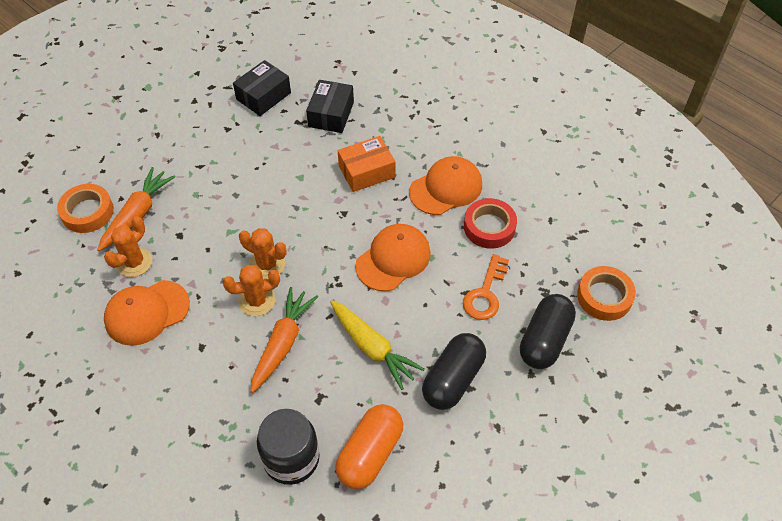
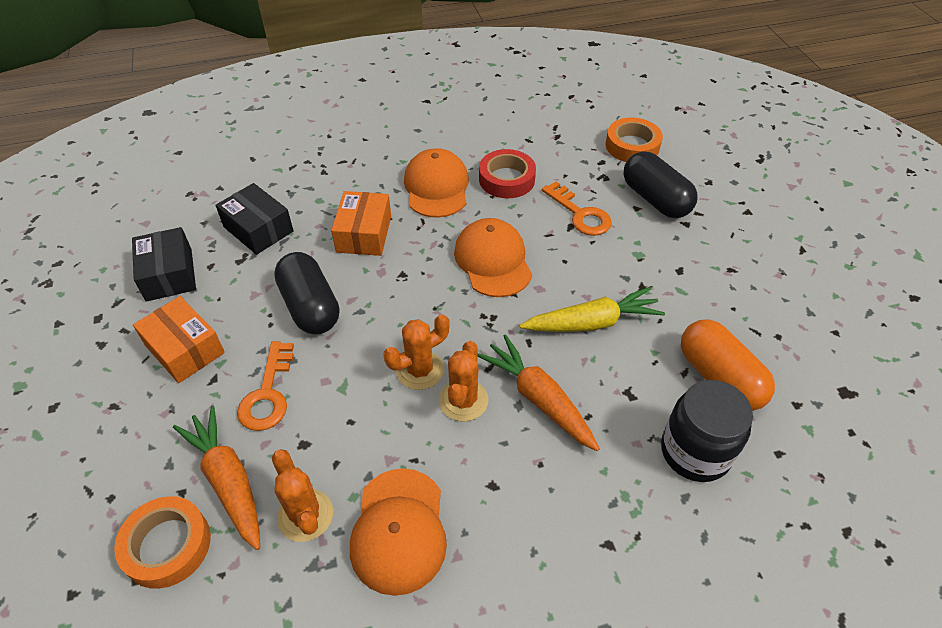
camera: 60 degrees left, 5 degrees down
(204, 197) = (268, 393): none -> orange key
(213, 139) = (185, 349): none -> orange box
(453, 379) = (664, 277): black capsule -> black capsule (310, 307)

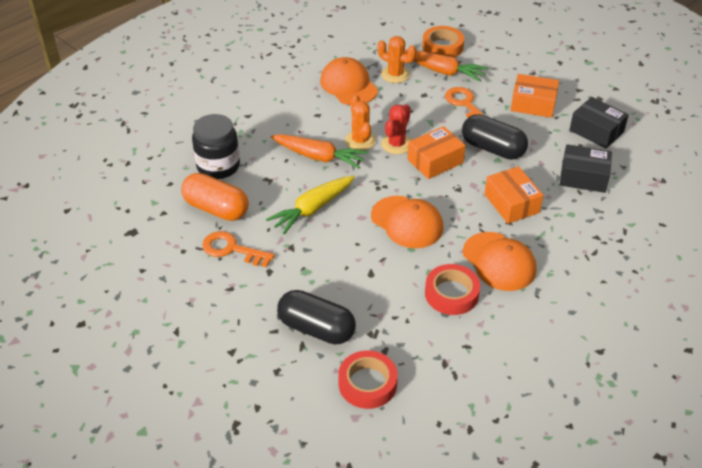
camera: 150 degrees right, 5 degrees down
(394, 321) = (435, 161): none -> orange box
(420, 370) = (396, 144): orange cactus -> red cactus
(580, 214) = (370, 287): orange key -> orange key (232, 249)
(632, 146) = (367, 383): orange tape -> red tape

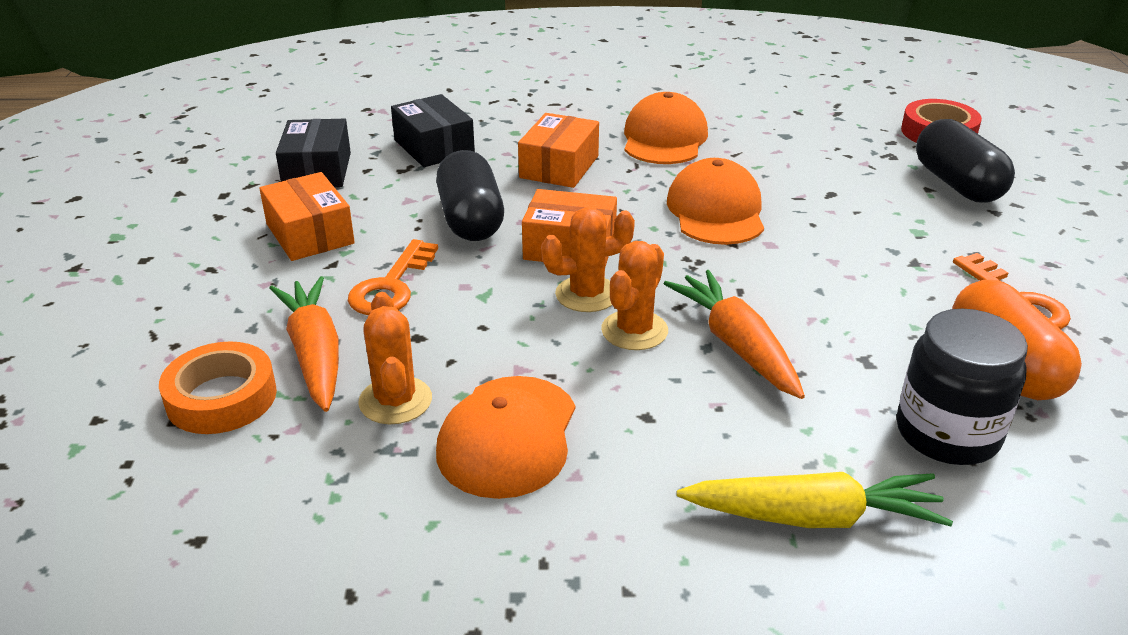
camera: 135 degrees left, 10 degrees down
(313, 209) = (833, 285): yellow carrot -> yellow carrot (812, 517)
(396, 144) = (587, 294): red cactus -> orange cactus
(451, 294) = (757, 142): red tape -> none

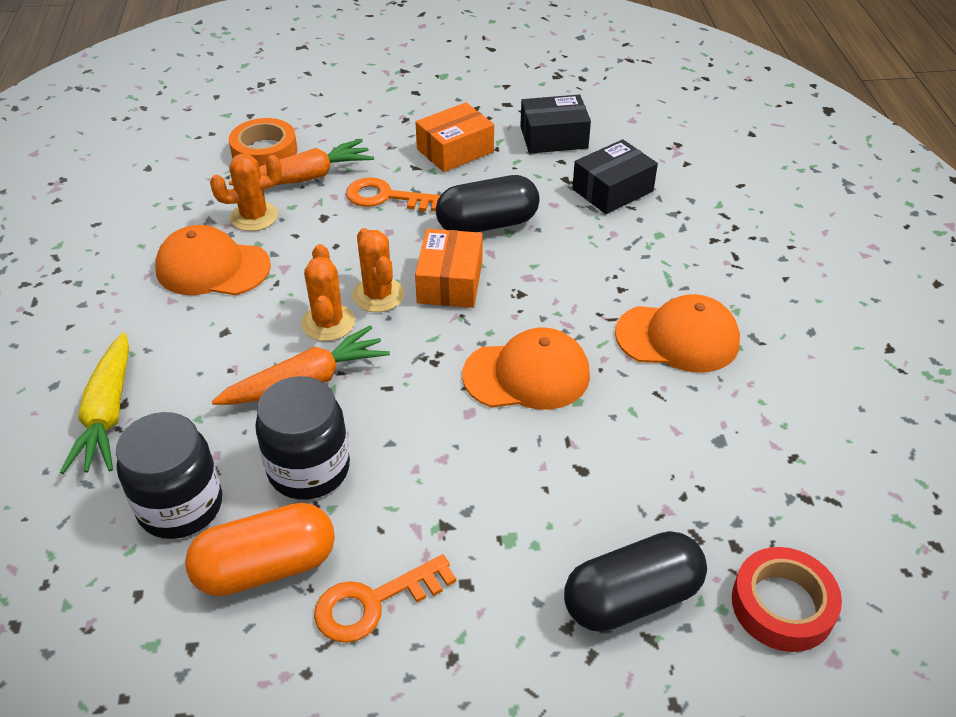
camera: 85 degrees right, 10 degrees up
(559, 167) = (593, 267): orange box -> none
(634, 330) = (328, 323): orange cactus -> orange cactus turned 60 degrees clockwise
(868, 341) = (309, 469): none -> black jar

